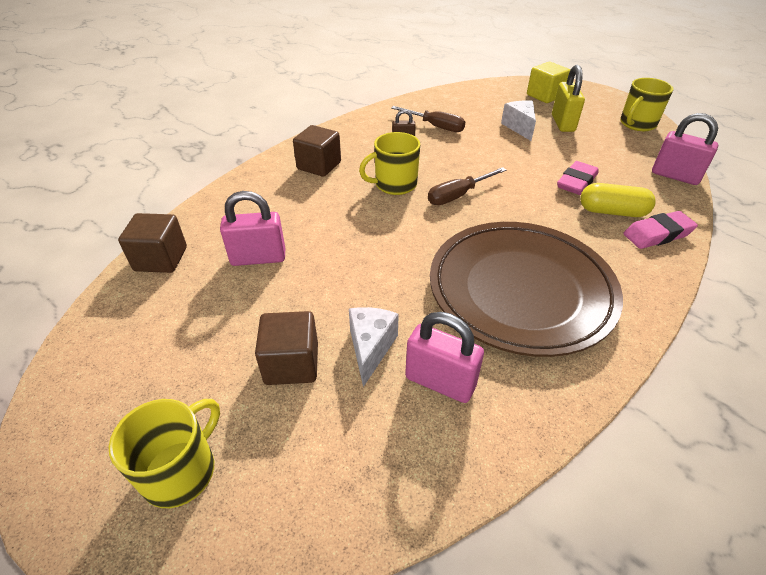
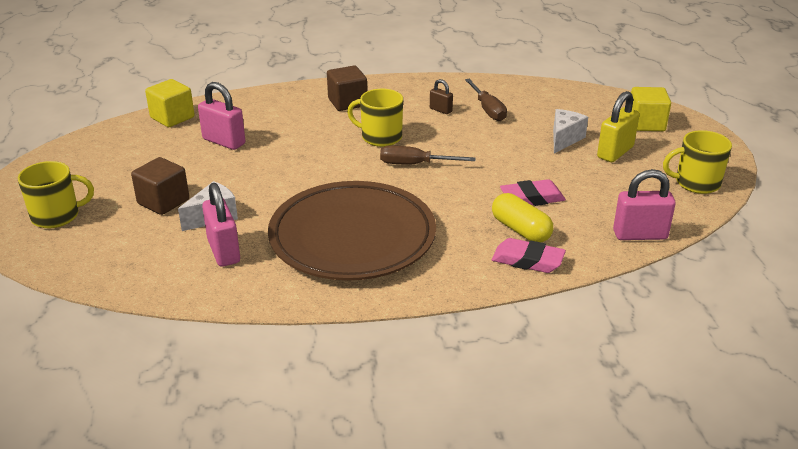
camera: 40 degrees right, 10 degrees down
(161, 259) = (172, 117): brown cube -> yellow cube
(675, 176) = (640, 235): pink padlock -> pink padlock turned 75 degrees counterclockwise

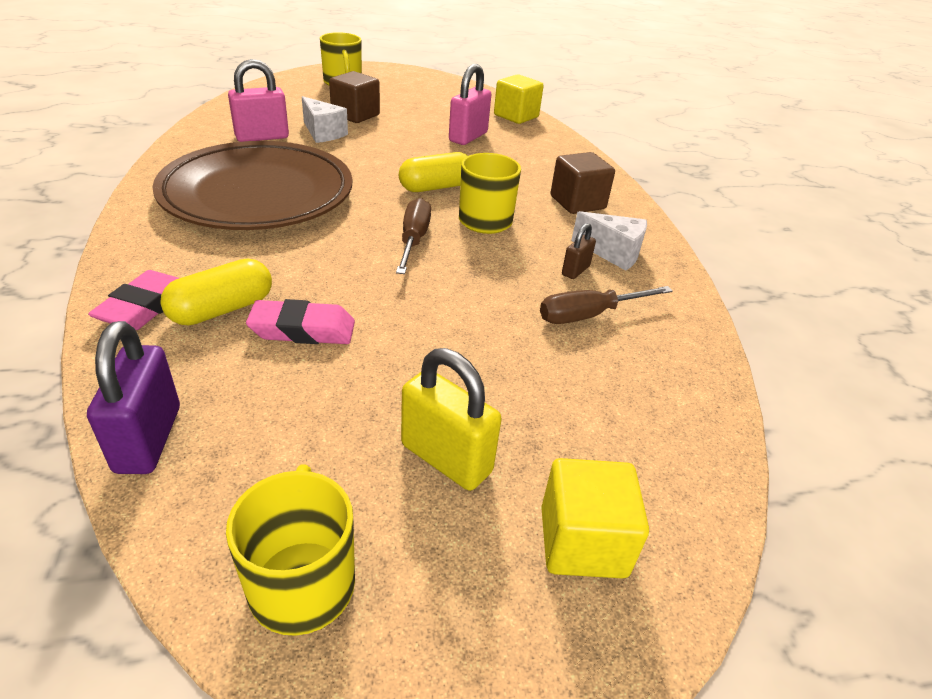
camera: 85 degrees right, 5 degrees up
(329, 156) = (436, 187): none -> yellow capsule
(532, 198) = (303, 330): pink eraser -> pink eraser turned 75 degrees counterclockwise
(564, 139) = (495, 392): white cheese -> white cheese (613, 253)
(640, 235) = (148, 439): pink padlock -> purple padlock

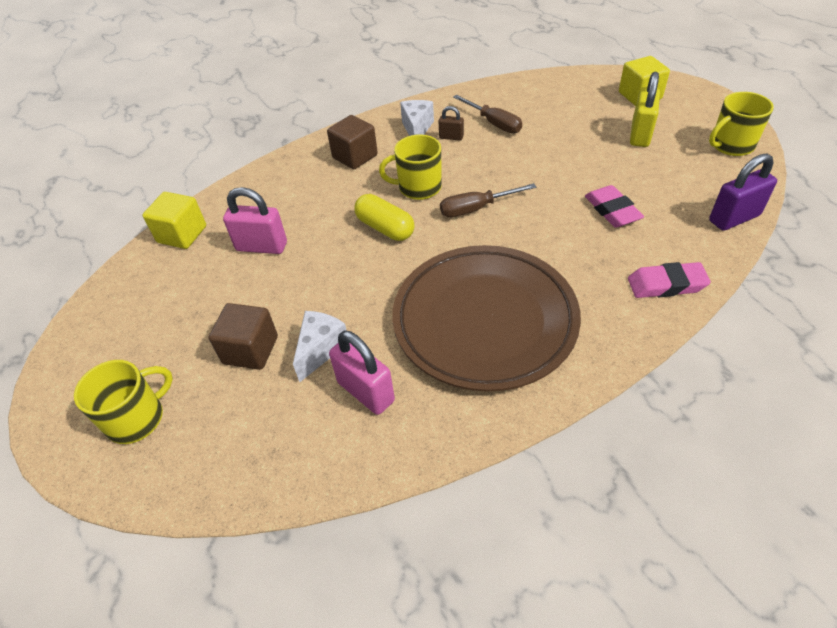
camera: 105 degrees left, 10 degrees up
(222, 309) = (631, 251): yellow capsule -> none

